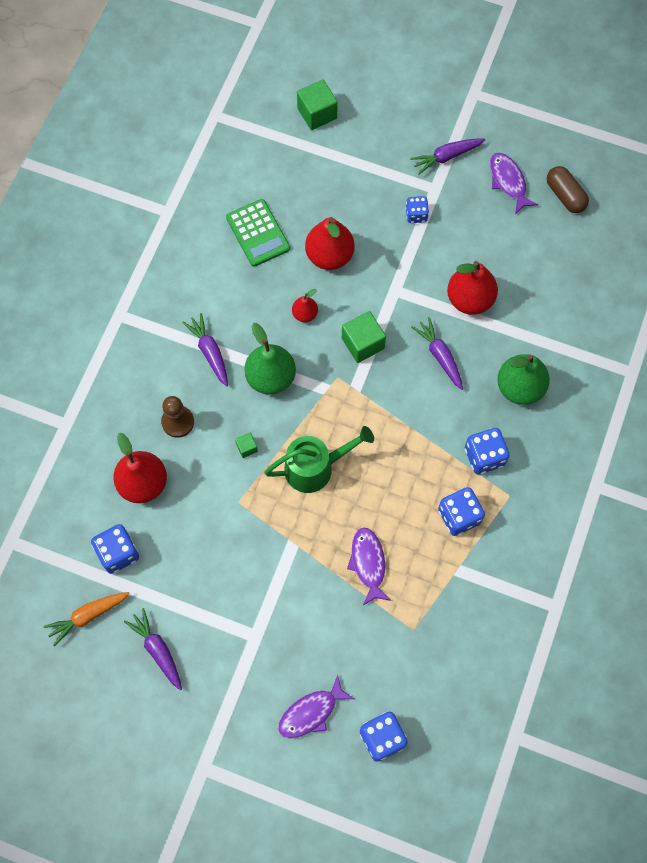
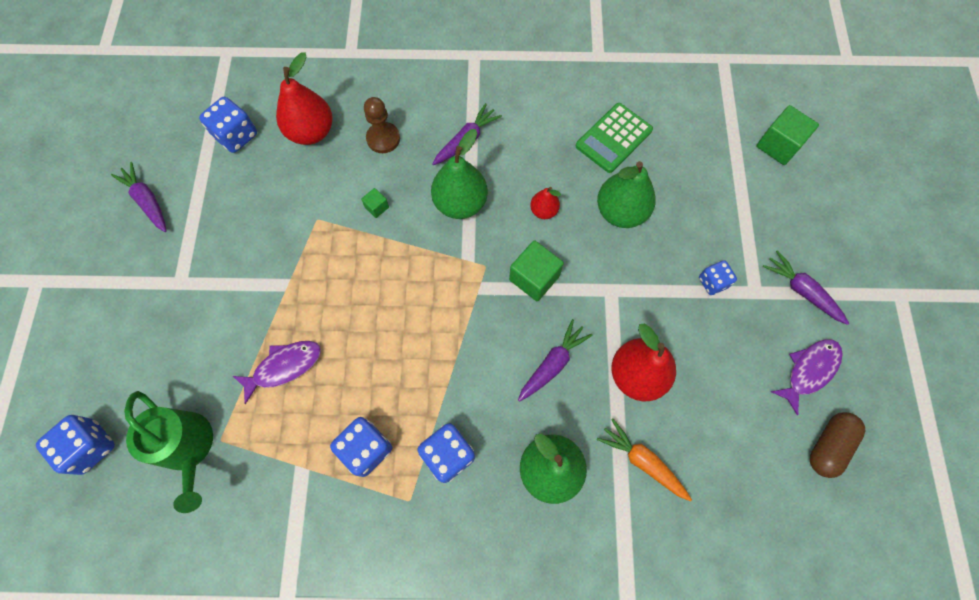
camera: 70 degrees right, 0 degrees up
(88, 616) = (169, 133): orange carrot -> orange carrot (642, 461)
(158, 650) = (147, 201): purple carrot -> purple carrot turned 75 degrees counterclockwise
(311, 712) = (108, 363): purple fish -> none
(315, 467) = (376, 278): green watering can -> green watering can (189, 448)
(329, 255) = (621, 212): red pear -> green pear

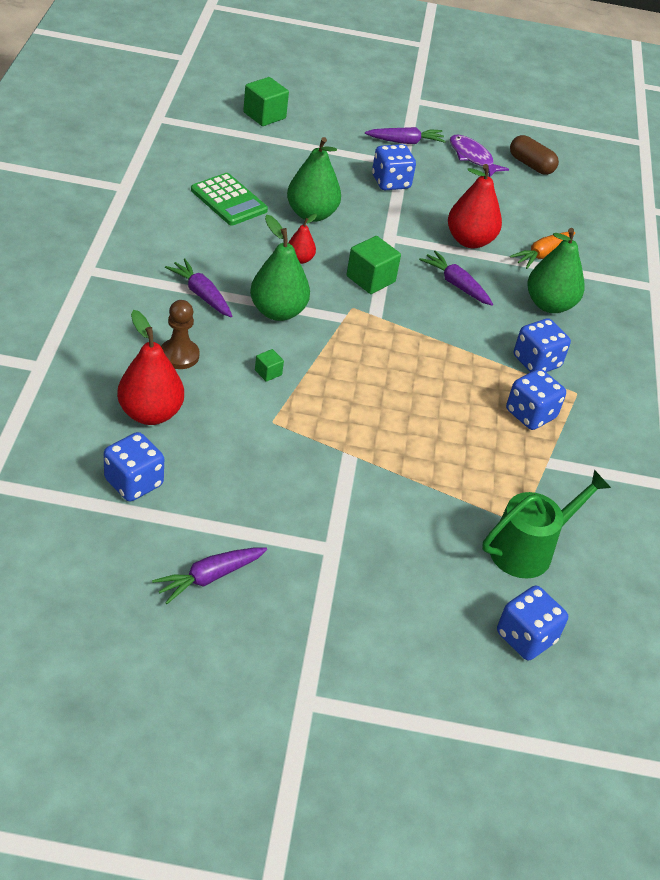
camera: 90 degrees left, 25 degrees down
(284, 367) = (445, 465): purple fish -> none
(712, 282) = (391, 182): blue dice -> blue dice, size x1.57
(802, 291) = (405, 142): purple carrot -> purple carrot turned 150 degrees counterclockwise

